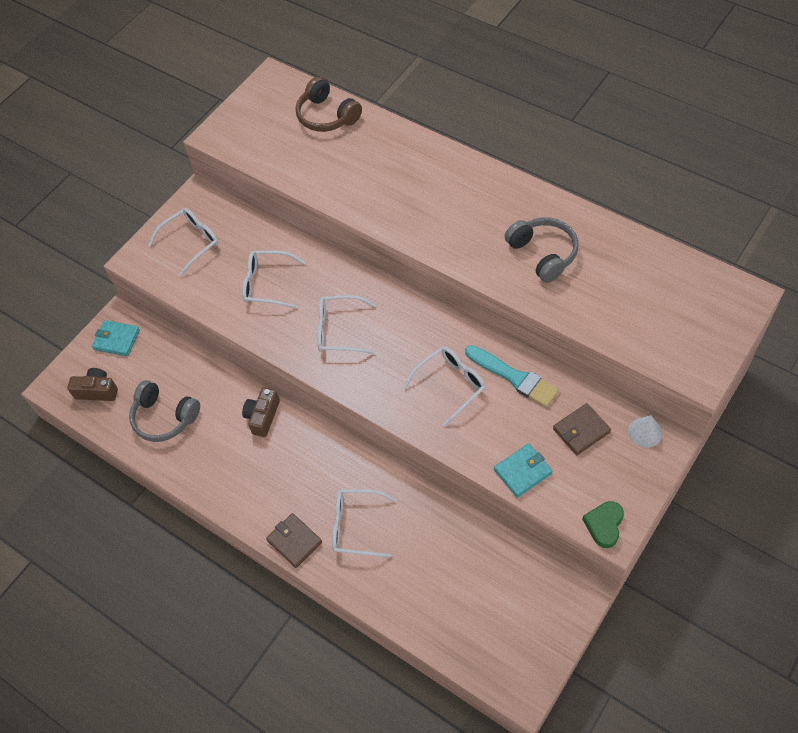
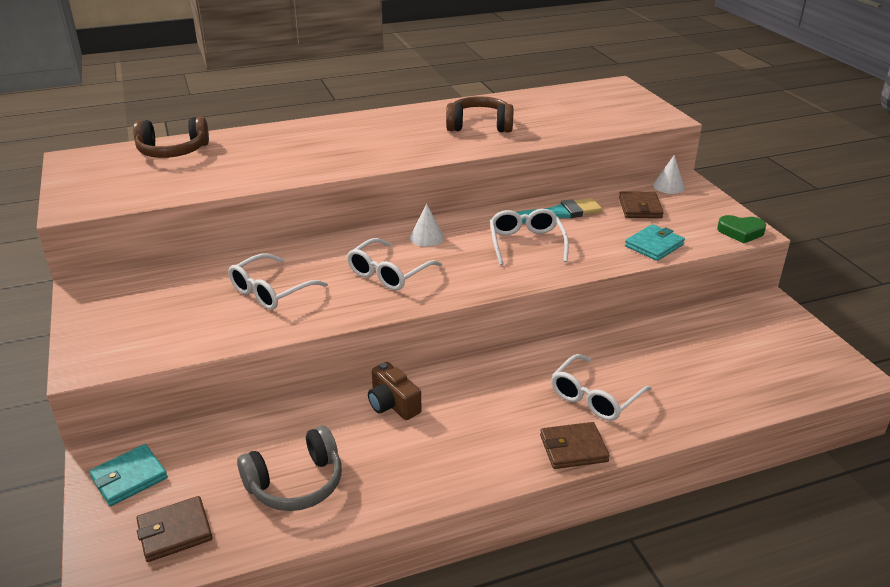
camera: 60 degrees left, 25 degrees down
(97, 391) = (175, 531): brown camera -> brown wallet
(191, 242) = (136, 317): white glasses -> none
(405, 319) = (427, 237): none -> white cone
(523, 471) = (654, 245): turquoise wallet -> turquoise wallet turned 45 degrees clockwise
(543, 254) = (479, 126): grey headphones -> brown headphones
(604, 525) = (741, 232): green heart -> green heart turned 45 degrees counterclockwise

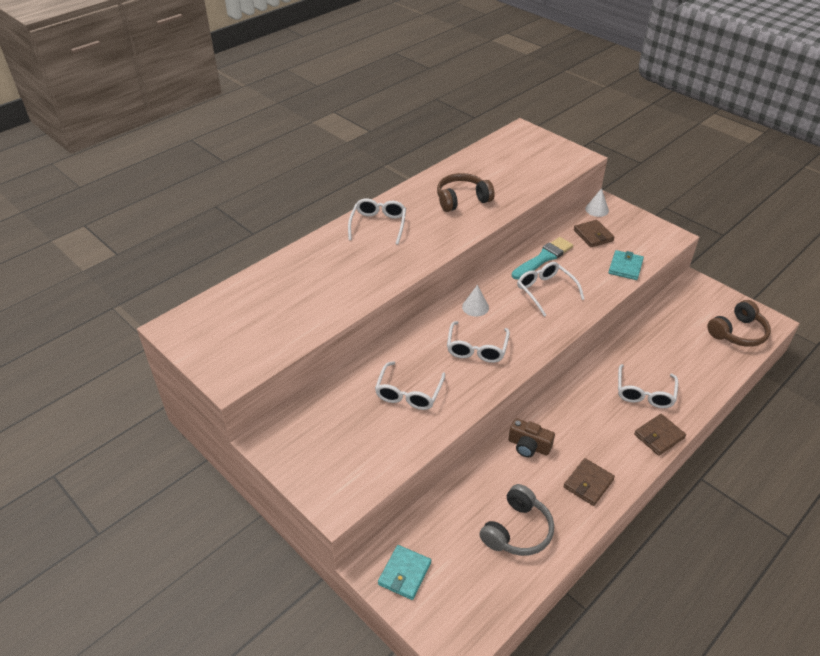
camera: 25 degrees left, 10 degrees up
(173, 151) = (250, 294): brown headphones -> brown headphones (738, 333)
(175, 531) = (471, 598): brown wallet -> brown wallet (588, 483)
(363, 127) = (378, 225): none -> white glasses
(741, 232) = (668, 239): green heart -> none

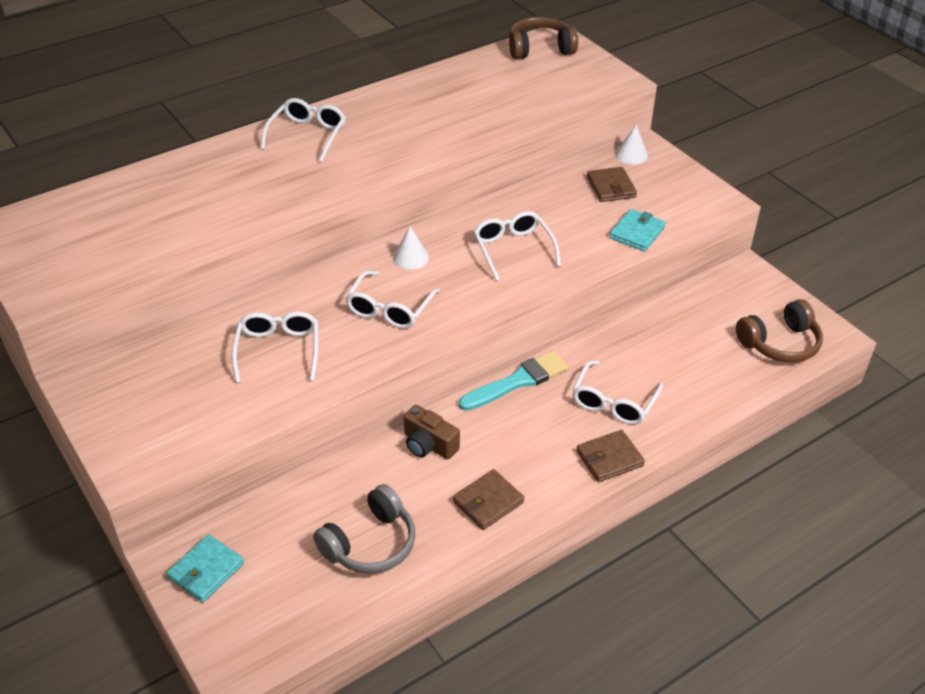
camera: 10 degrees right, 0 degrees up
(409, 393) = (278, 350): white glasses -> white glasses turned 150 degrees clockwise
(462, 199) = (432, 116): brown headphones -> brown headphones (539, 49)
(543, 258) = (529, 208): turquoise brush -> turquoise brush (517, 381)

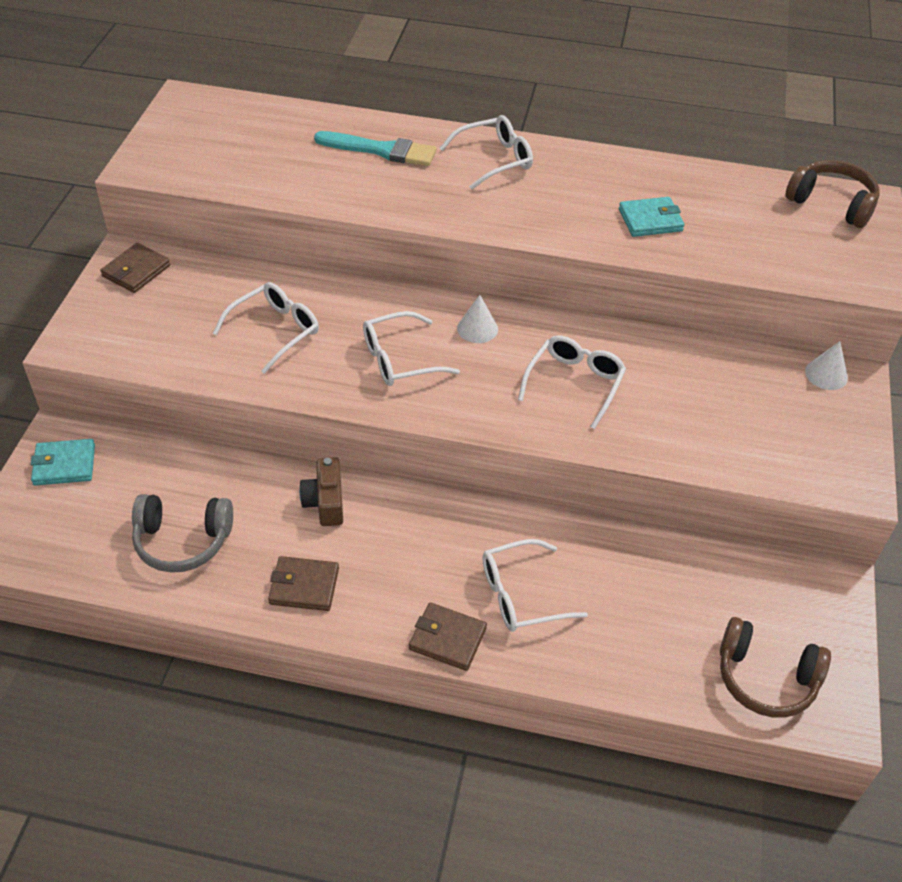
camera: 45 degrees right, 5 degrees up
(517, 381) = (464, 509): turquoise brush -> turquoise brush (381, 150)
(611, 187) = (755, 391): brown wallet -> brown wallet (136, 271)
(637, 233) = (716, 452): turquoise wallet -> turquoise wallet (650, 220)

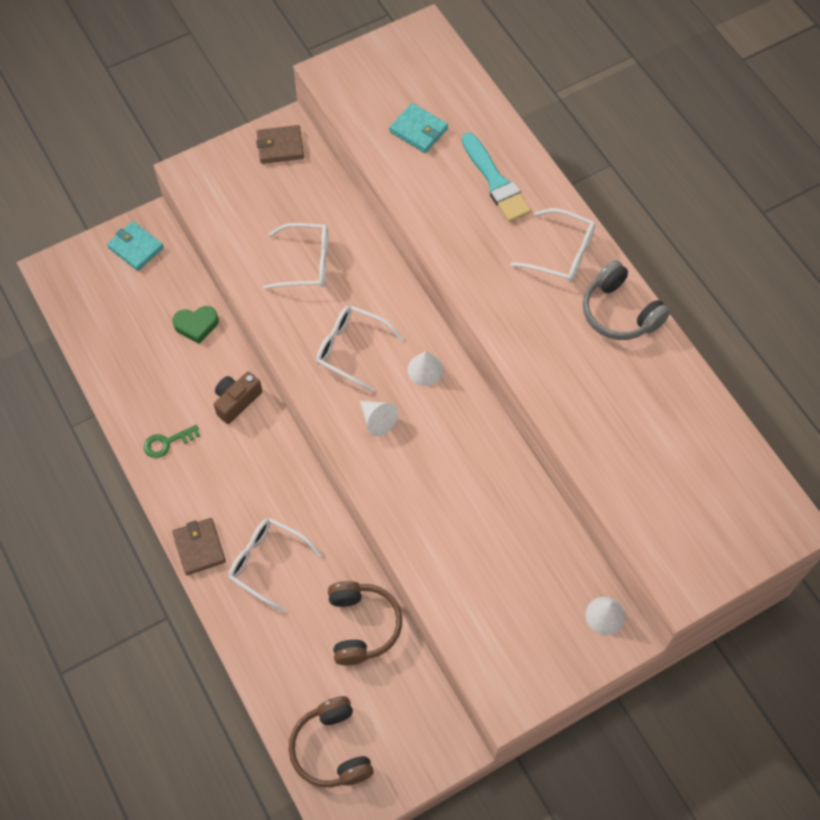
camera: 50 degrees right, 15 degrees up
(183, 541) = (140, 355): grey headphones -> grey headphones (619, 312)
(208, 477) = (196, 325): none -> green heart
(304, 586) = (167, 442): brown wallet -> green key
(491, 389) = (377, 420): none -> white cone
(574, 384) = (432, 464): white glasses -> none
(650, 220) = (600, 396): turquoise wallet -> turquoise wallet (418, 130)
(831, 203) = (757, 501): brown headphones -> brown headphones (362, 626)

